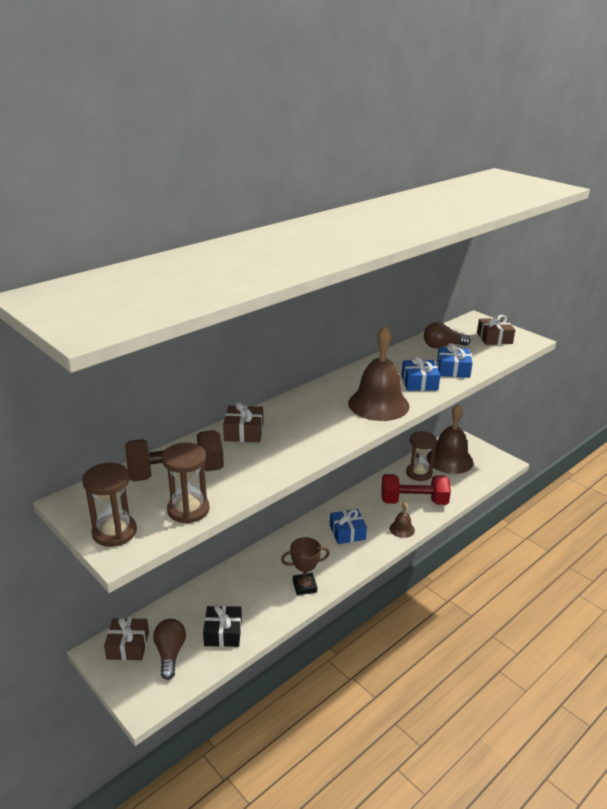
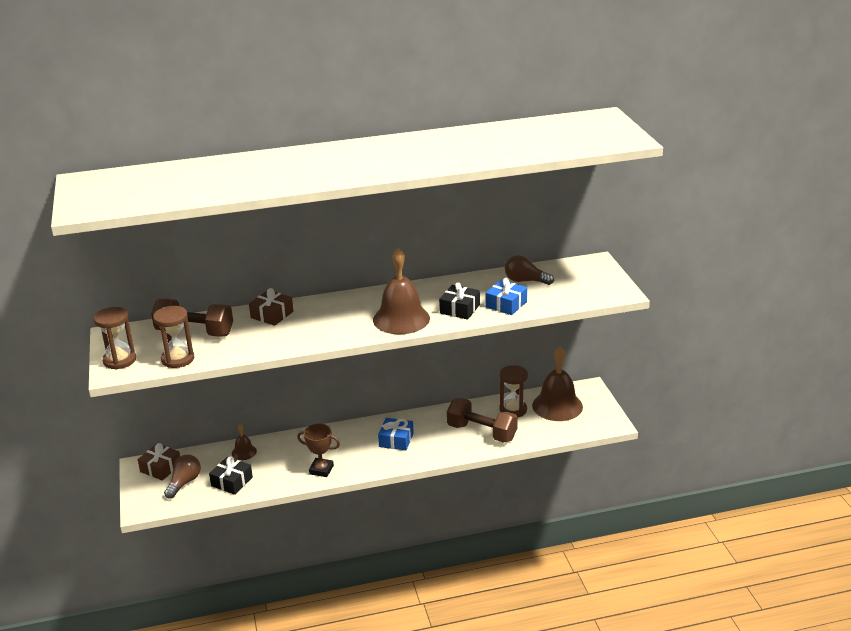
camera: 30 degrees right, 0 degrees up
(402, 529) = (447, 452): brown bell -> brown bell (244, 452)
(413, 501) = (482, 432): red dumbbell -> brown dumbbell
(419, 383) = (459, 309): blue gift -> black gift
(494, 338) = (588, 284): brown gift -> none

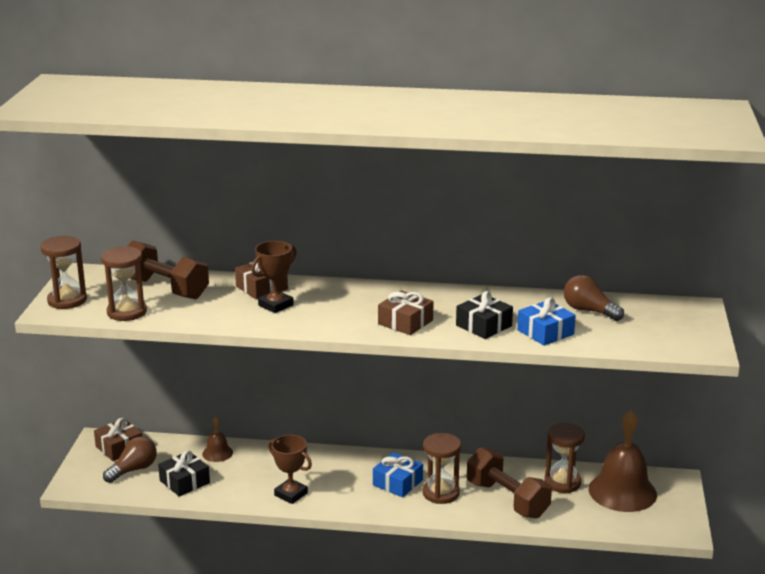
camera: 20 degrees right, 5 degrees down
(293, 327) = (275, 305): none -> brown trophy
(401, 319) = (405, 322): brown bell -> brown gift
(432, 440) = (441, 493): none -> brown hourglass

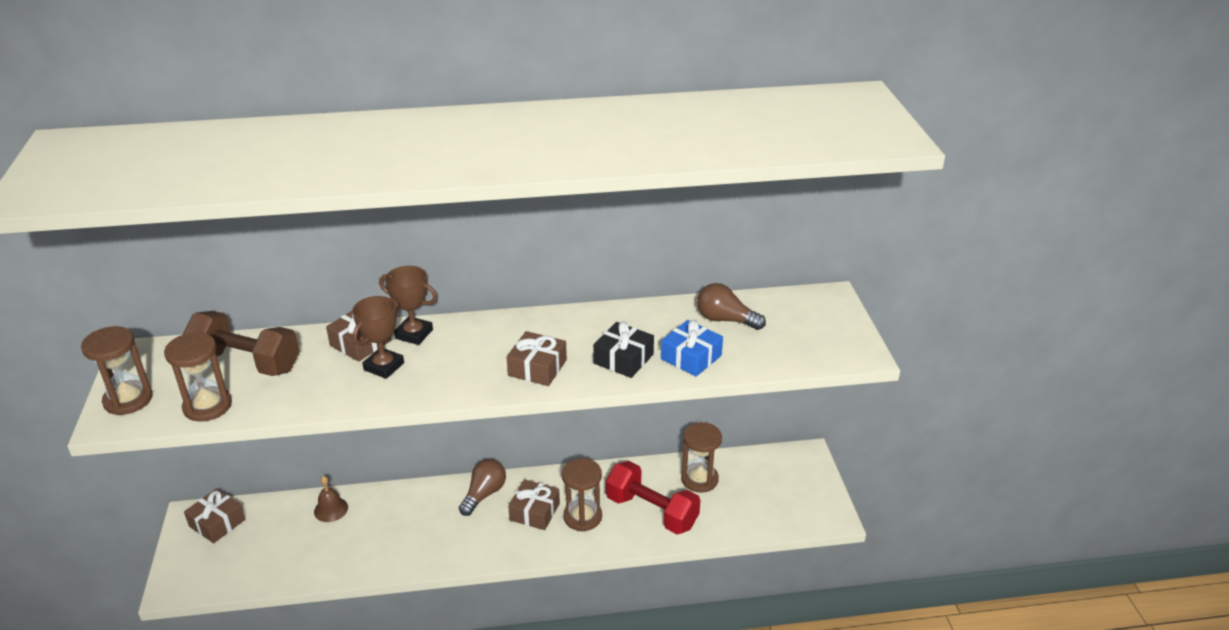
camera: 15 degrees left, 10 degrees up
(133, 470) = (241, 550): brown light bulb -> brown light bulb (484, 494)
(184, 482) = (303, 556): black gift -> none
(291, 494) = (425, 549): brown trophy -> brown trophy (414, 334)
(397, 482) = (534, 512): blue gift -> brown gift
(507, 499) = (651, 512): brown dumbbell -> red dumbbell
(622, 491) = (760, 479): brown bell -> none

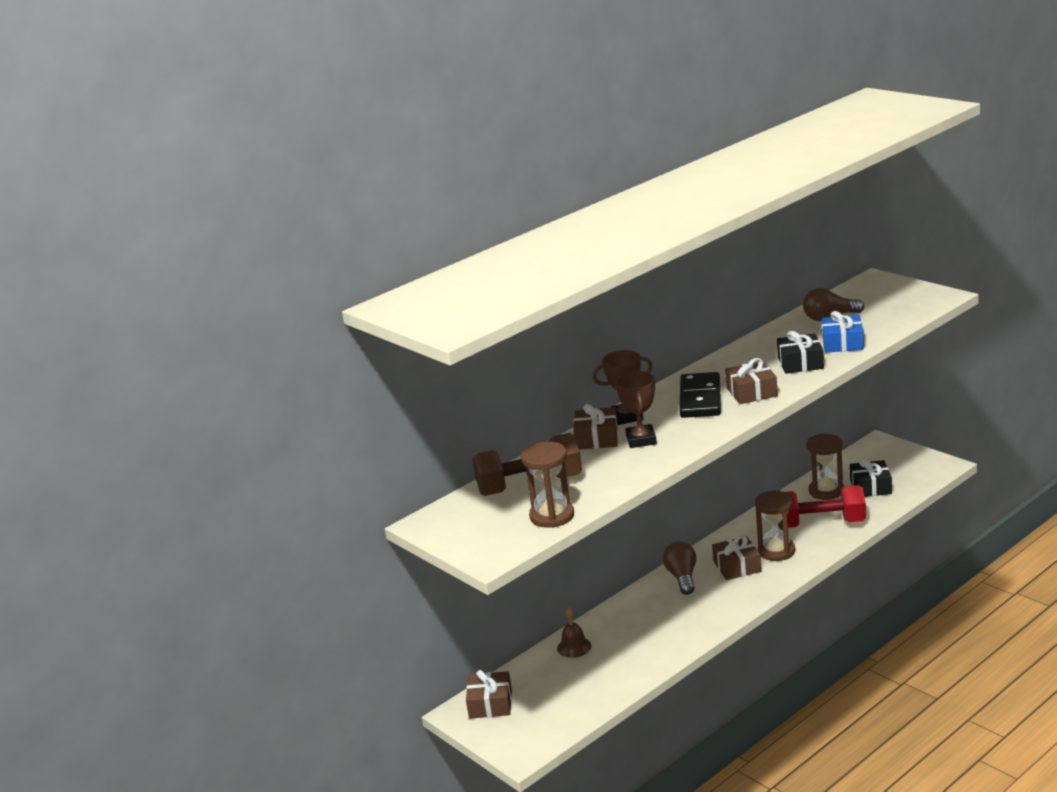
camera: 30 degrees left, 10 degrees down
(128, 400) = (480, 543): brown hourglass -> none
(490, 349) = (700, 399): none -> black domino
(741, 499) = (870, 487): none -> black gift

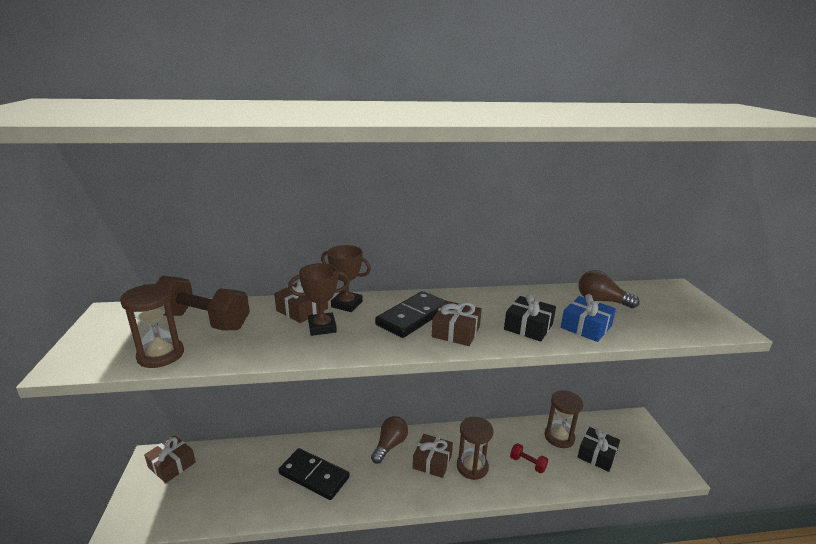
camera: 30 degrees right, 0 degrees up
(574, 647) = (266, 455): brown bell -> none
(641, 440) = (322, 327): brown trophy -> brown trophy turned 45 degrees clockwise
(644, 633) = (314, 476): none -> black domino
(820, 524) = (527, 463): red dumbbell -> red dumbbell, size x0.46

